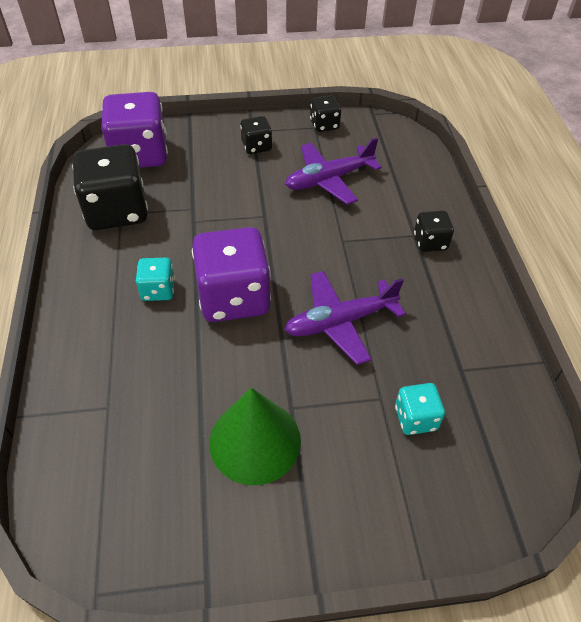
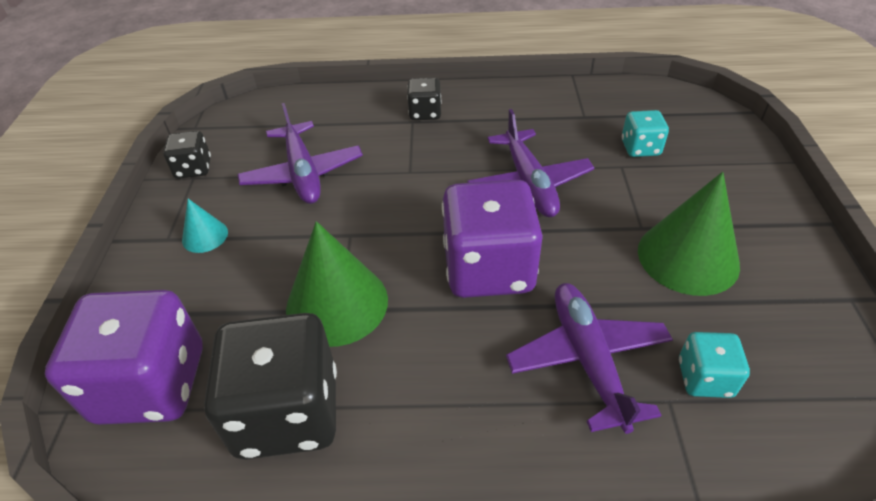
camera: 80 degrees left, 5 degrees down
(146, 358) = (587, 359): none -> purple plane
(158, 290) = (469, 349): turquoise dice -> turquoise dice (704, 378)
(198, 219) = (337, 303): none -> green cone
(256, 146) = (205, 236): black dice -> turquoise cone

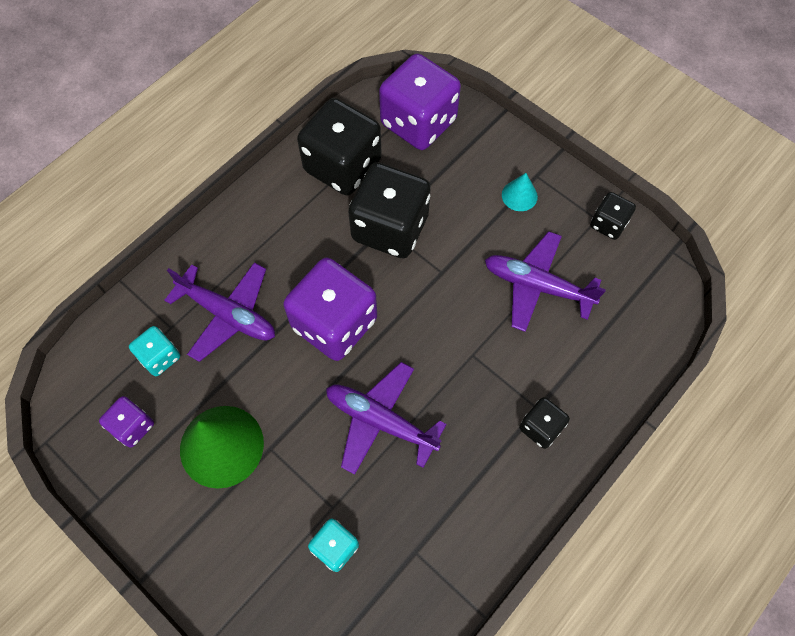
camera: 130 degrees right, 20 degrees up
(337, 303) = (390, 228): green cone -> black dice
(779, 335) = (133, 426): none -> purple dice

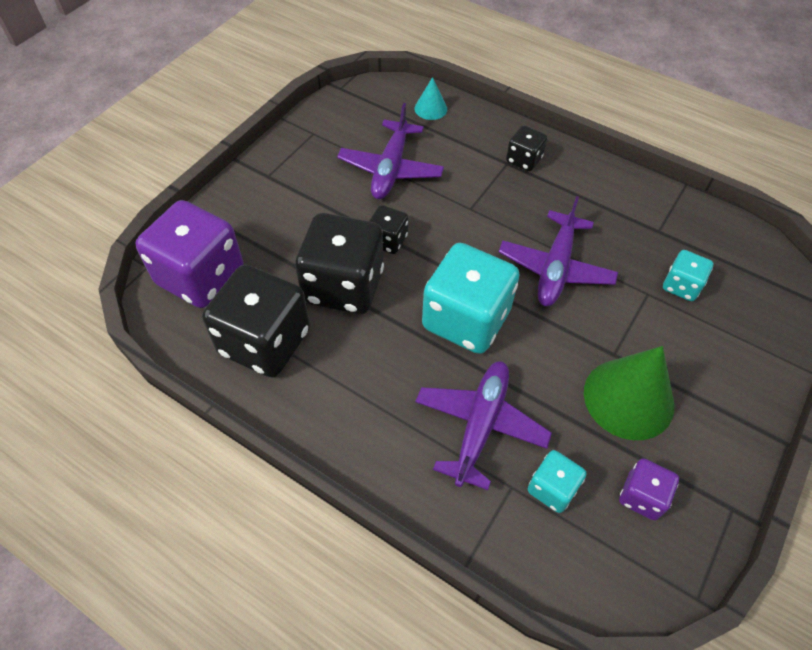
camera: 100 degrees left, 10 degrees down
(334, 323) = (466, 319): purple dice -> turquoise dice
(519, 195) = (292, 186): turquoise cone -> turquoise cone (430, 108)
(608, 224) = (318, 125): black dice -> black dice (387, 240)

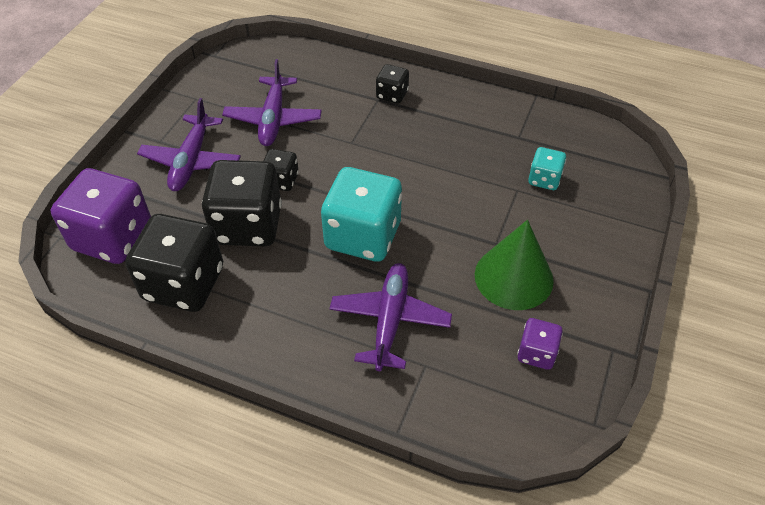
camera: 10 degrees left, 5 degrees down
(430, 108) = (301, 62): turquoise cone -> none
(552, 488) = (460, 360): turquoise dice -> none
(555, 268) = (434, 181): purple plane -> purple plane (191, 161)

